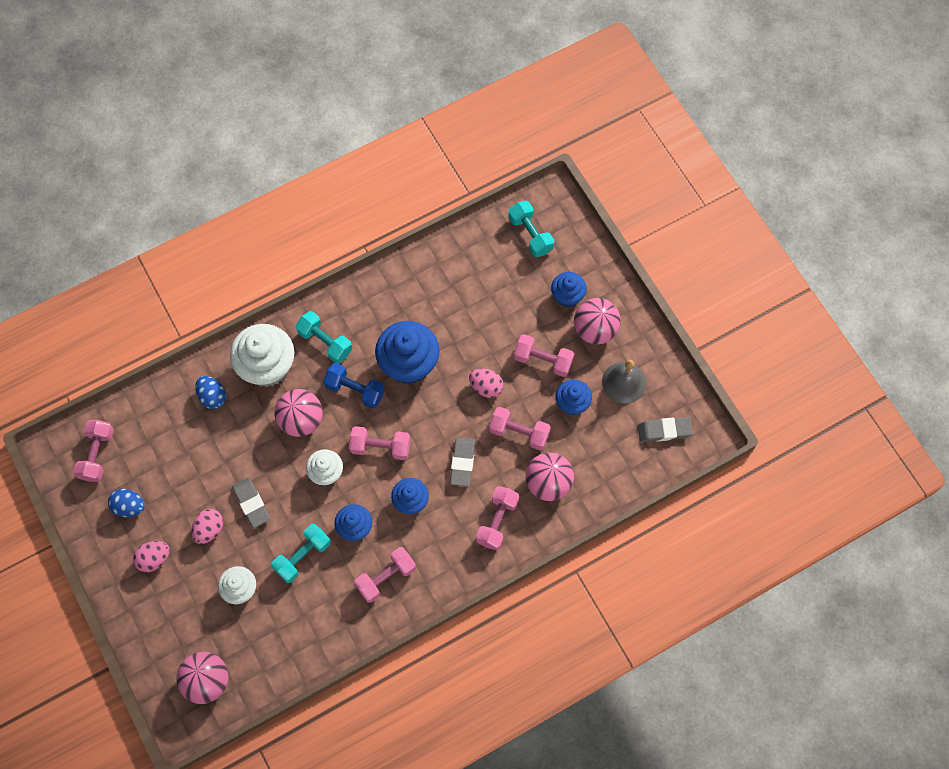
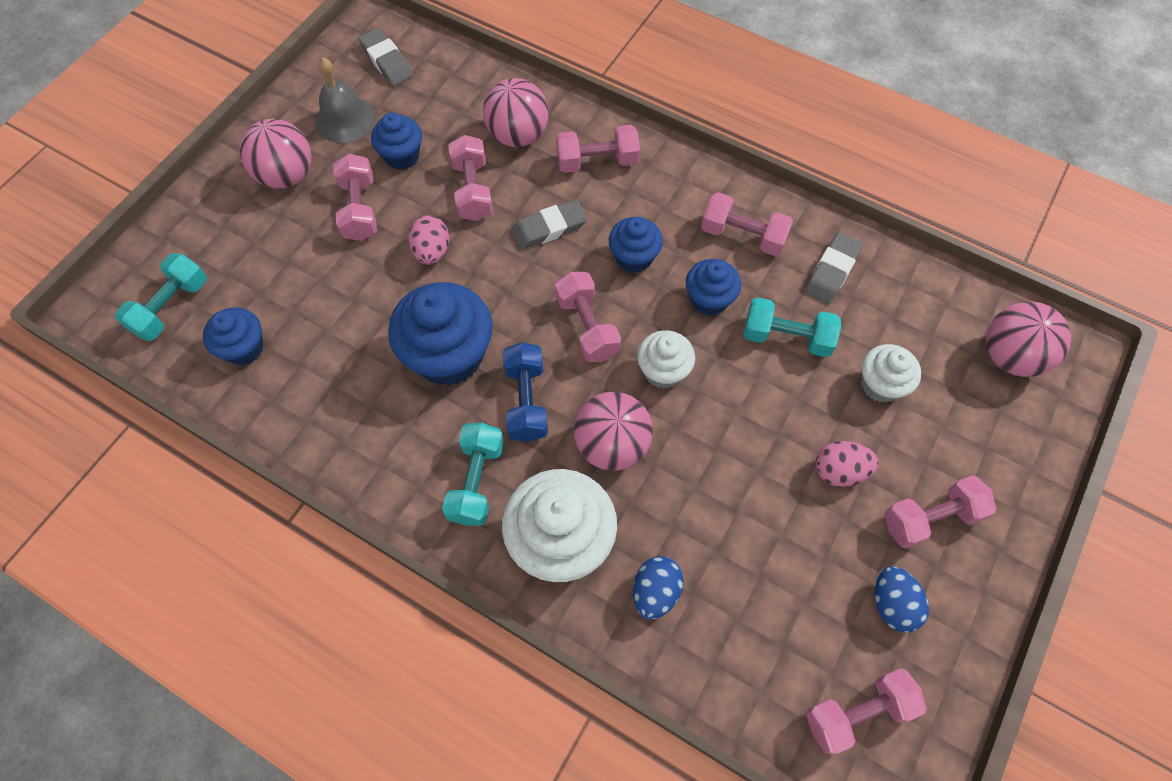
camera: 120 degrees left, 5 degrees down
(154, 559) = (930, 518): pink egg -> pink dumbbell
(251, 503) = (767, 438): grey eraser -> grey eraser (831, 271)
(567, 296) = (251, 224): blue cupcake -> blue cupcake (244, 348)

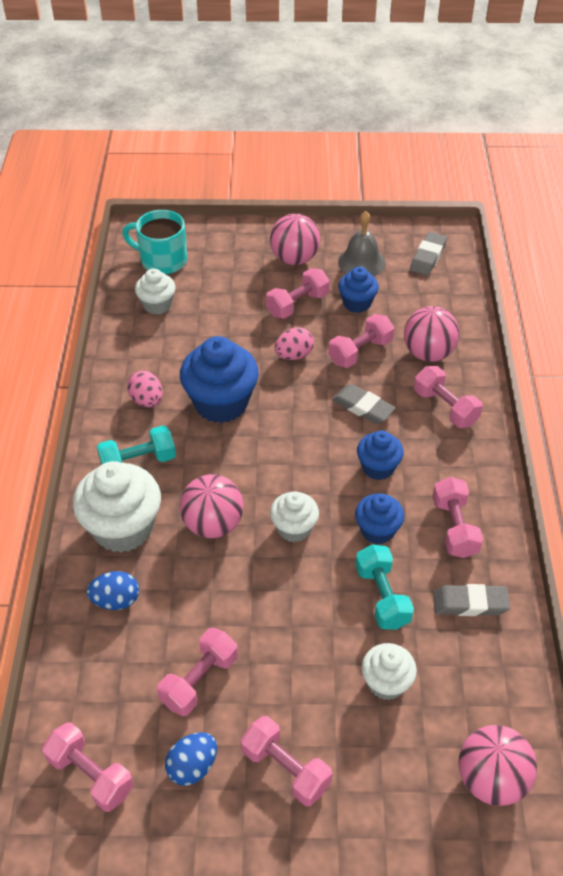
camera: 60 degrees right, 15 degrees down
(171, 307) = (162, 260): turquoise dumbbell -> turquoise mug
(244, 348) = (157, 305): blue cupcake -> white cupcake
(526, 401) = (215, 460): blue dumbbell -> none
(587, 327) = (298, 466): pink dumbbell -> pink dumbbell (199, 680)
(839, 471) = (286, 682): pink egg -> pink egg (147, 400)

